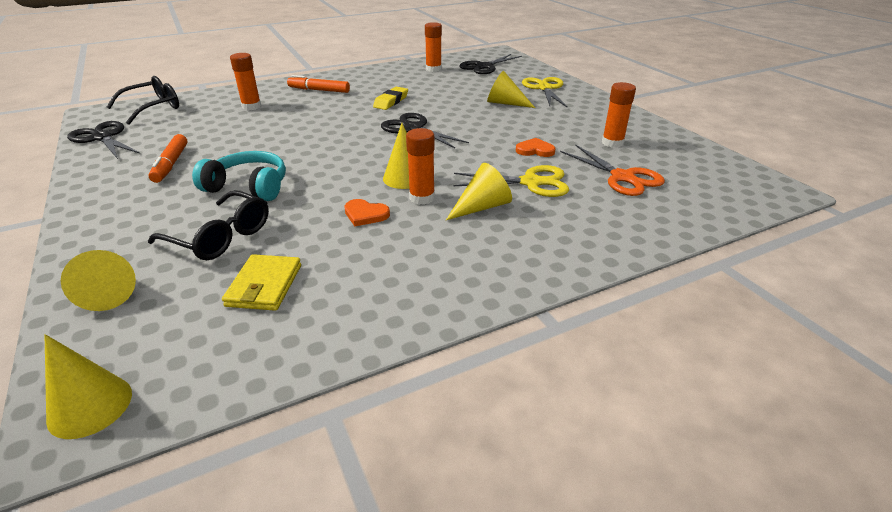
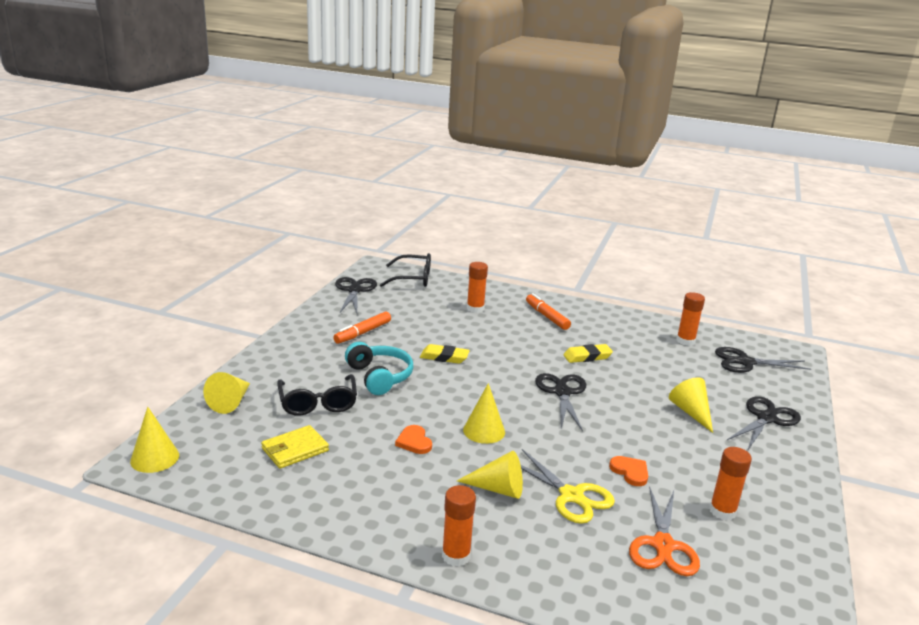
camera: 45 degrees right, 10 degrees down
(284, 147) = (444, 357): none -> yellow eraser
(422, 198) = (469, 454): orange glue stick -> orange glue stick (456, 555)
(544, 88) = (766, 418): yellow scissors -> black scissors

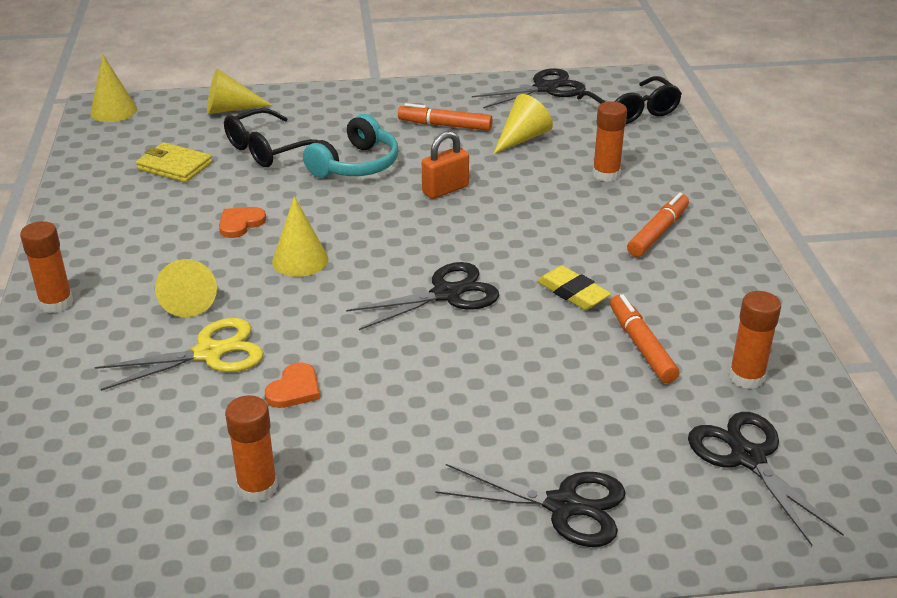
camera: 65 degrees right, 10 degrees up
(444, 357) = (445, 190): yellow eraser -> orange padlock
(571, 496) = (209, 353): yellow scissors -> yellow scissors turned 135 degrees counterclockwise
(646, 356) = (641, 346): none -> orange marker
(663, 545) = (151, 444): orange scissors -> none
(691, 412) = (504, 419): yellow cone -> yellow cone (522, 138)

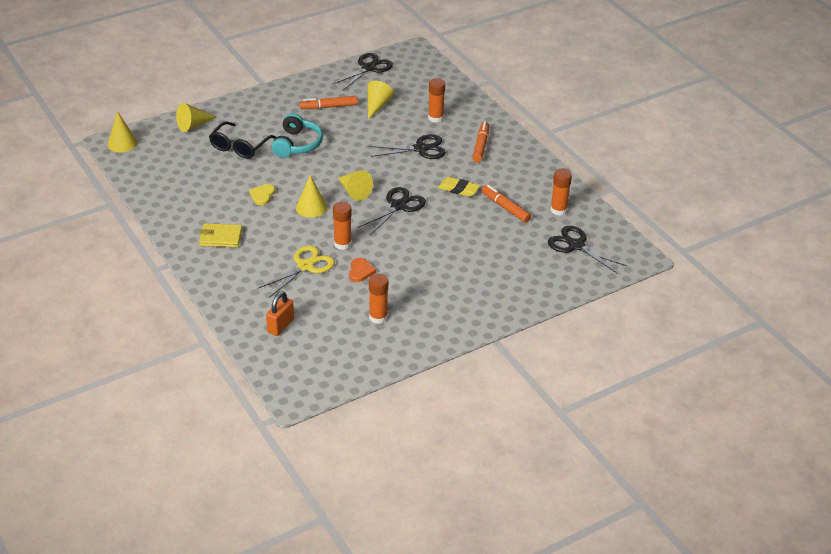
camera: 25 degrees left, 5 degrees up
(56, 303) = (203, 263): orange glue stick -> orange glue stick (342, 244)
(174, 166) = (194, 170): yellow wallet -> yellow wallet (221, 237)
(188, 299) = (271, 243): yellow cone -> yellow cone (354, 191)
(240, 223) = (262, 195): orange heart -> yellow heart
(445, 190) = (357, 148): orange padlock -> orange padlock (280, 326)
(563, 505) = (512, 286): black scissors -> black scissors (420, 149)
(633, 111) = (426, 73): black glasses -> none

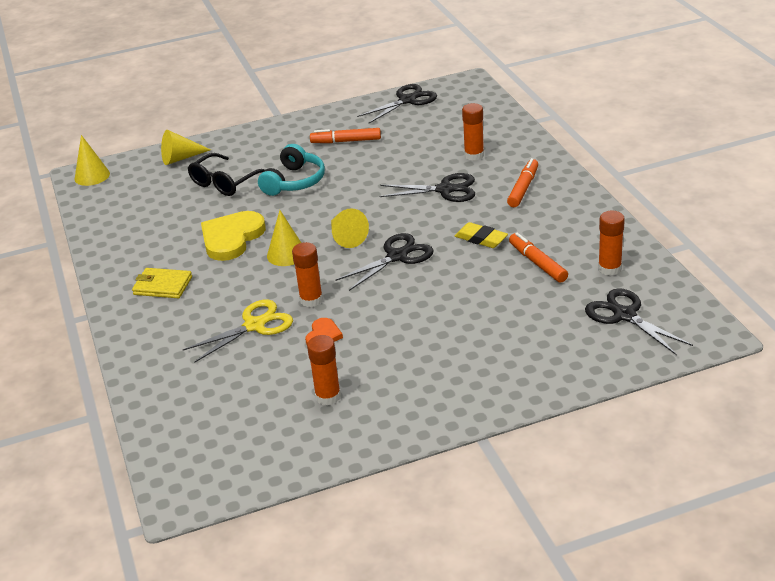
camera: 15 degrees right, 5 degrees down
(262, 195) = (231, 238): yellow heart -> yellow heart, size x1.98
(280, 326) = (196, 400): orange padlock -> none
(377, 105) = (405, 140): yellow cone -> none

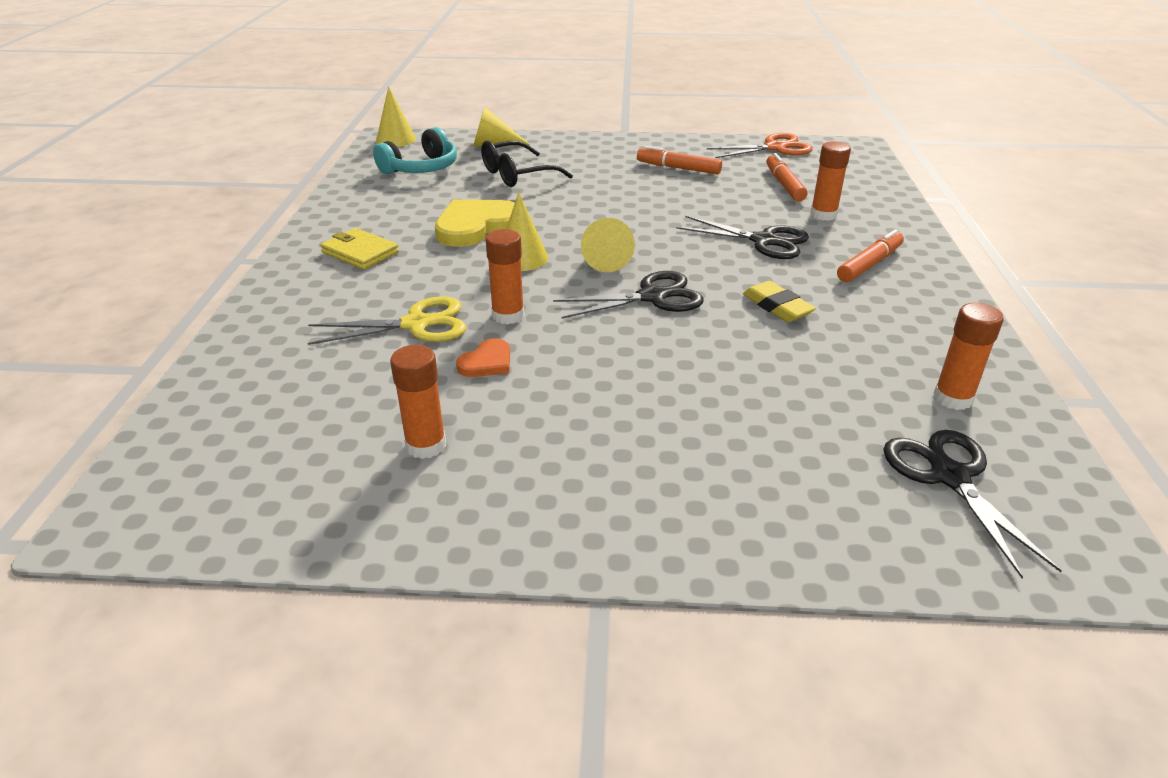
camera: 20 degrees right, 0 degrees up
(294, 182) = (591, 191): turquoise headphones -> turquoise headphones (421, 168)
(407, 100) = (775, 148): black scissors -> orange scissors
(537, 263) = (841, 359): orange marker -> orange marker (784, 184)

